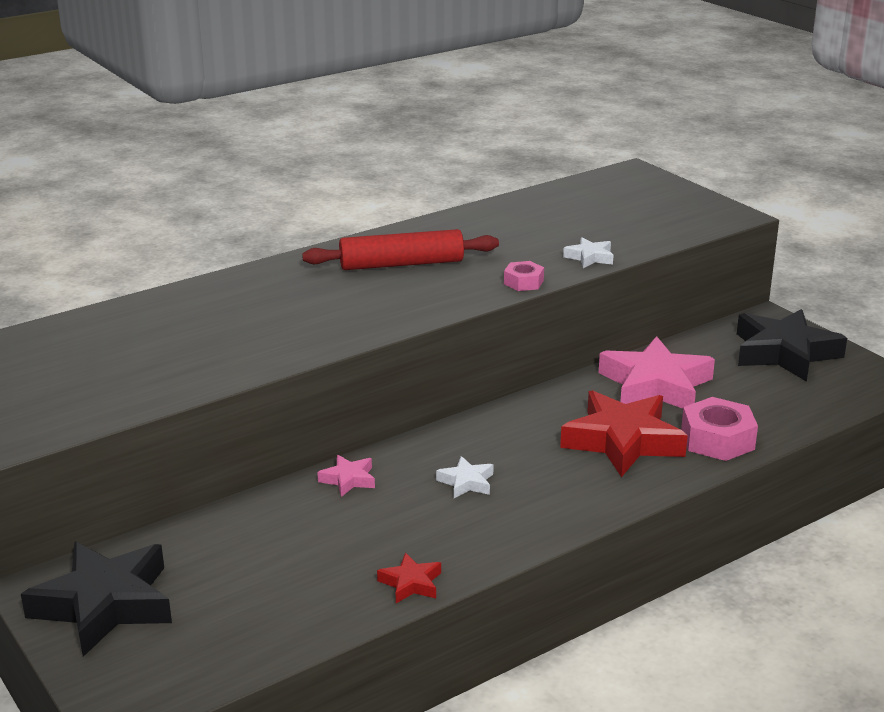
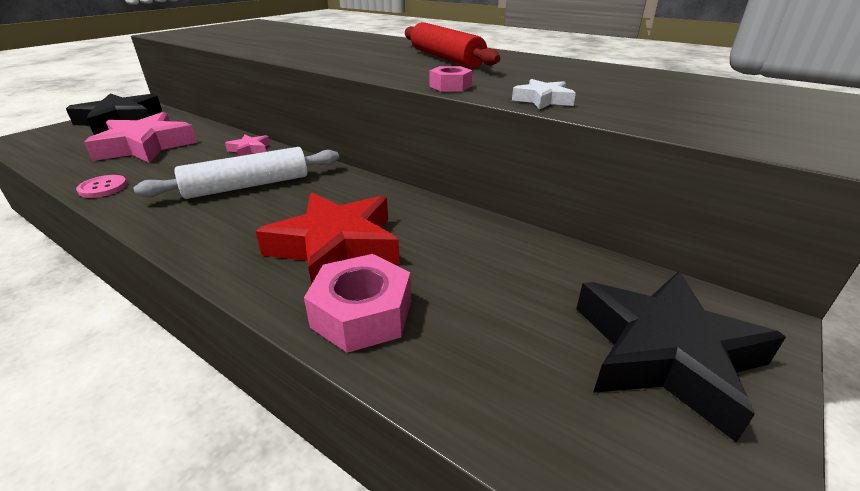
camera: 70 degrees right, 5 degrees up
(411, 583) = (103, 188): red star -> pink button
(466, 482) = (247, 186): white star -> white rolling pin
(655, 385) = (471, 251): pink star -> pink star (146, 146)

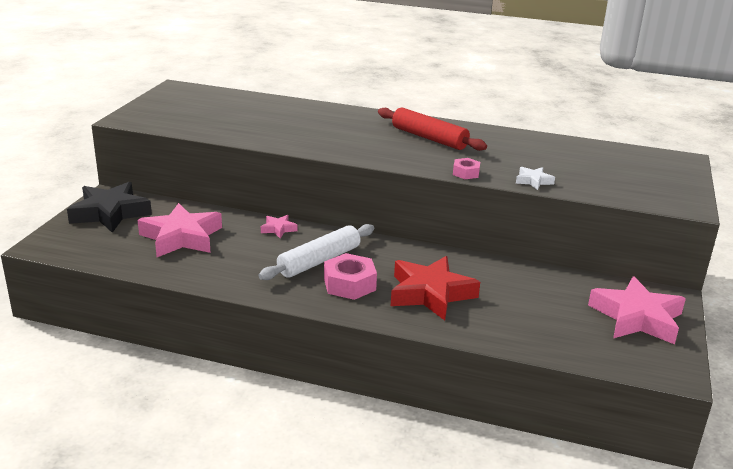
camera: 20 degrees left, 5 degrees down
(103, 188) = (207, 278): pink button -> none
(362, 314) = (482, 326): pink nut -> pink nut (349, 284)
(664, 354) = (636, 318): black star -> pink star

